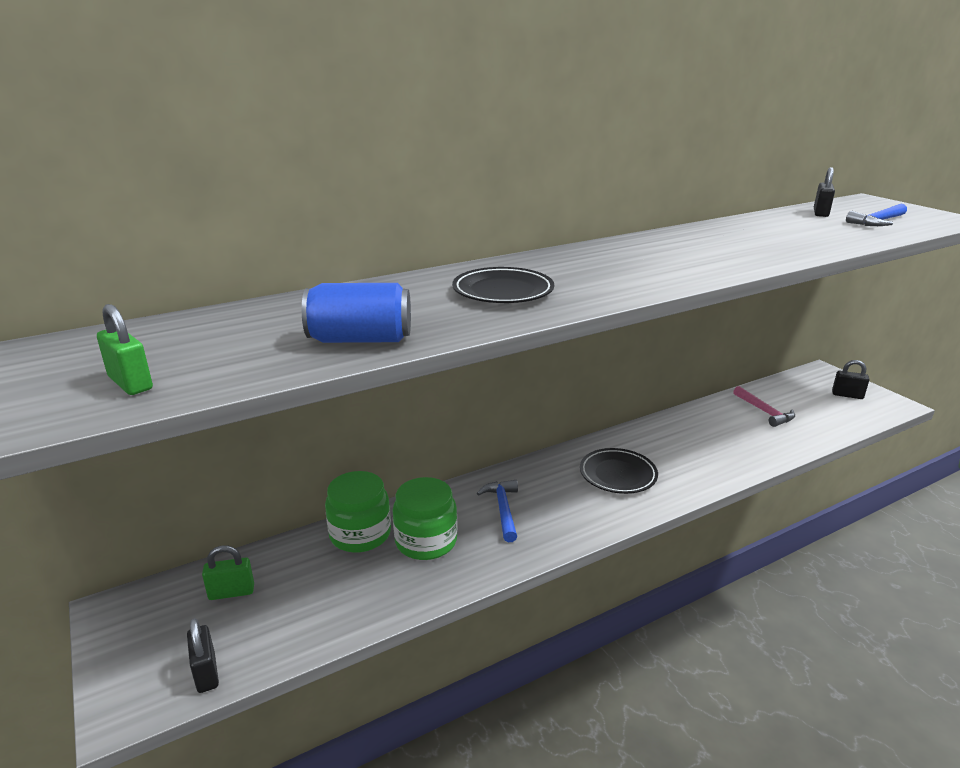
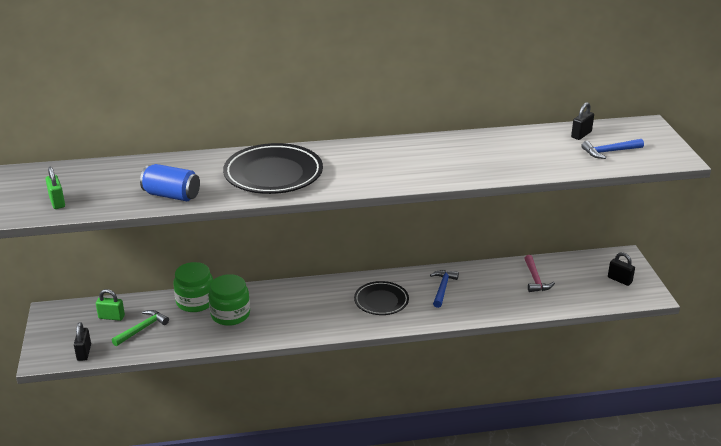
camera: 20 degrees right, 5 degrees up
(295, 600) = (142, 329): none -> green hammer
(503, 291) = (273, 174): black plate -> black plate, size x1.62
(503, 509) = (289, 306): blue hammer -> blue hammer (442, 288)

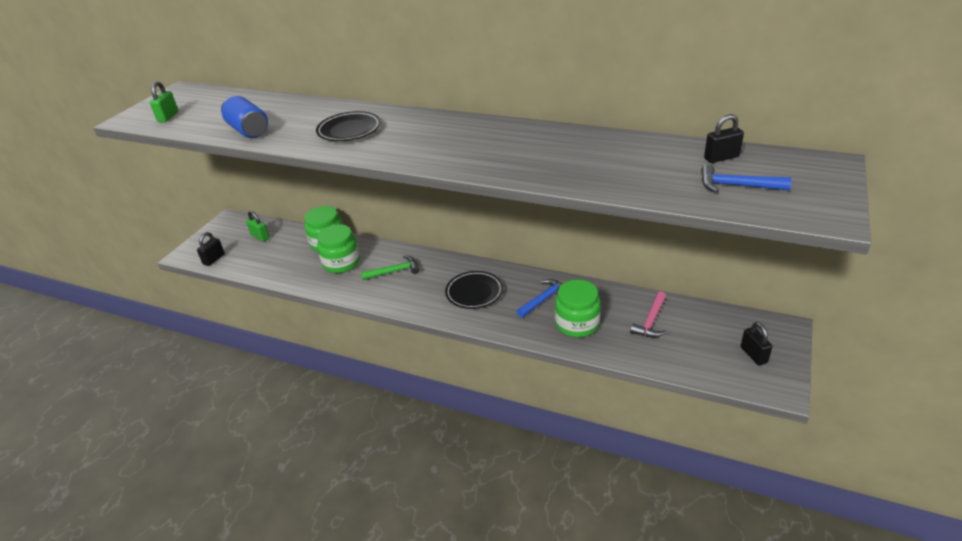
camera: 35 degrees right, 5 degrees up
(142, 329) = (269, 253): green hammer -> green hammer (394, 271)
(273, 174) = (349, 130): black plate -> black plate, size x0.62
(485, 298) = (577, 324): none -> green jar

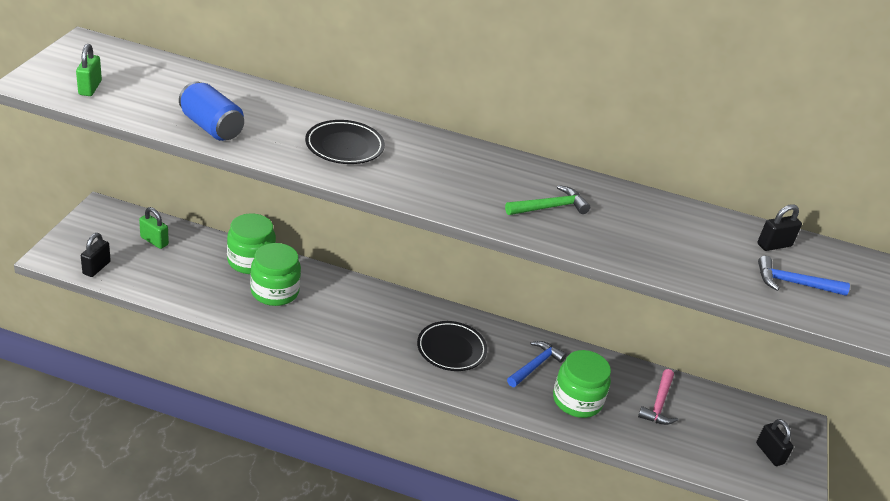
camera: 15 degrees left, 0 degrees up
(394, 271) = (346, 311): green hammer -> green hammer (549, 207)

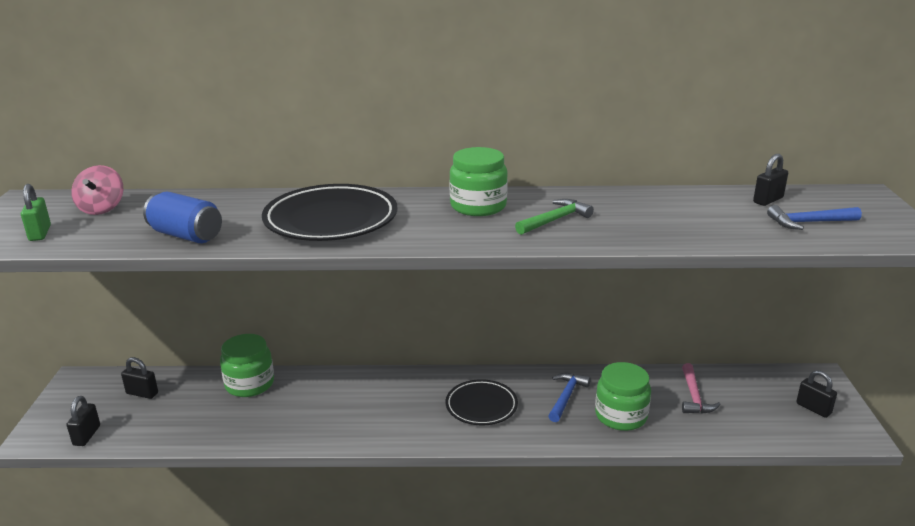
camera: 10 degrees left, 10 degrees down
(150, 73) = (102, 208): none -> pink spinning top
(154, 241) = (142, 393): green padlock -> black padlock
(274, 291) = (285, 404): green jar -> green jar (478, 206)
(344, 146) = (331, 220): black plate -> black plate, size x1.62

